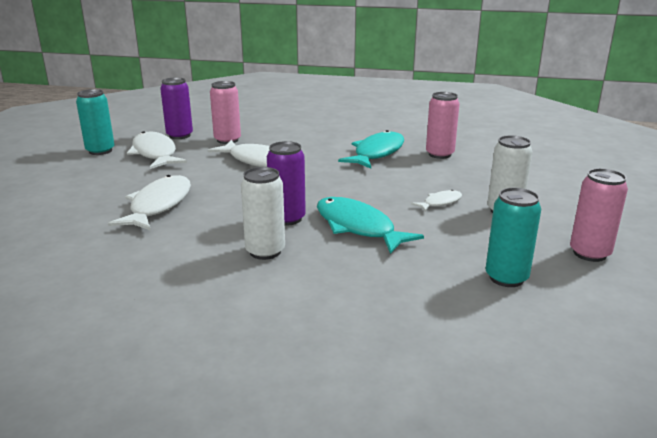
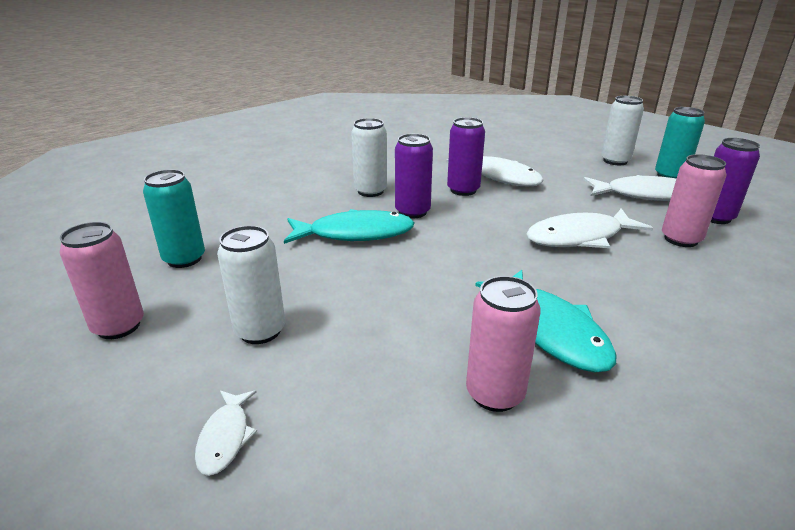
camera: 125 degrees right, 5 degrees up
(71, 171) = (615, 161): none -> white can
(213, 212) = (463, 190): none -> purple can
(440, 202) = (339, 299): white fish -> white fish (225, 437)

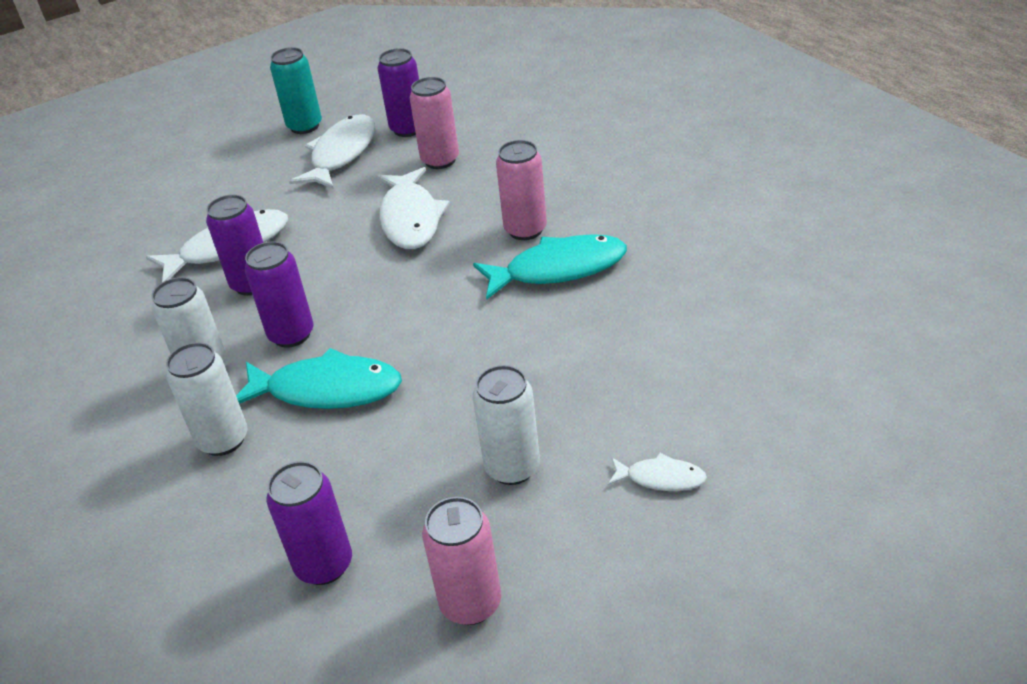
camera: 75 degrees left, 10 degrees up
(184, 259) = (324, 565): turquoise can -> purple can
(355, 234) = (327, 390): turquoise fish -> turquoise fish turned 90 degrees clockwise
(495, 394) = (631, 314): pink can -> pink can (525, 230)
(615, 161) = (241, 151): white can -> white can (223, 440)

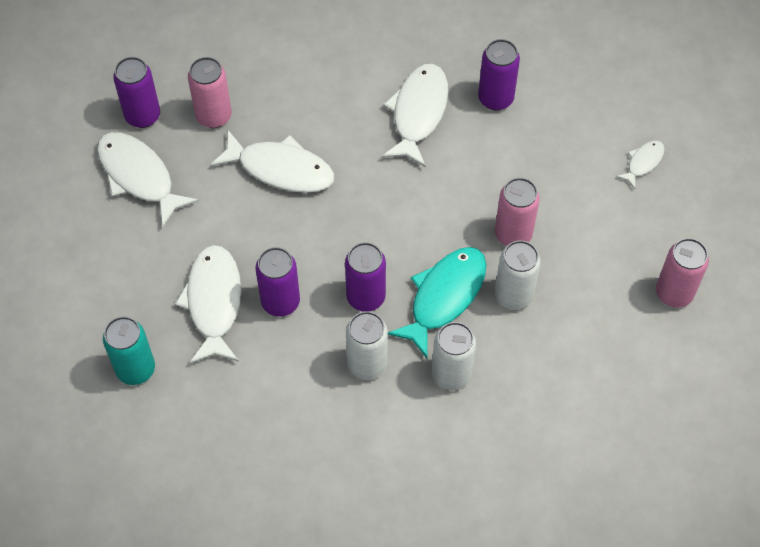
camera: 65 degrees left, 20 degrees up
(305, 126) = (63, 185): turquoise can -> turquoise can (136, 369)
(324, 565) = (601, 354): purple can -> purple can (495, 98)
(512, 467) = (587, 227): white can -> white can (513, 295)
(525, 230) = (356, 108): pink can -> pink can (513, 234)
(558, 269) = (418, 113): turquoise fish -> white fish

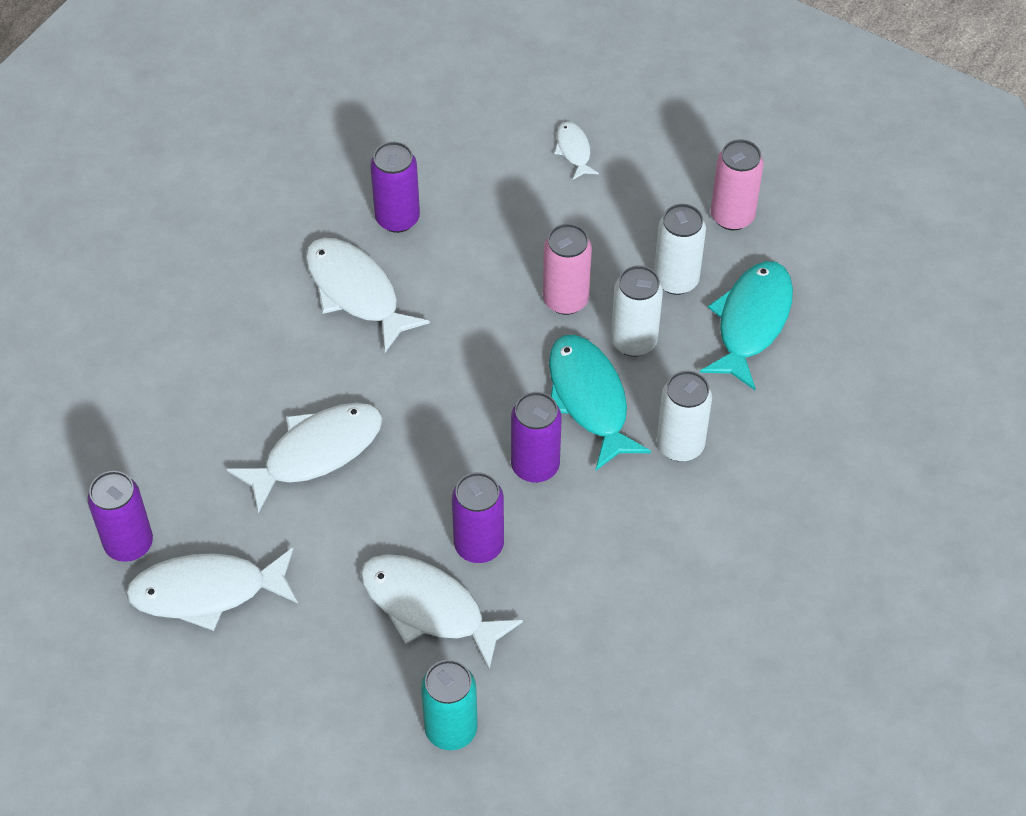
camera: 55 degrees left, 5 degrees down
(214, 116) = (192, 475): pink can -> none
(367, 364) = (613, 510): white can -> white can (676, 280)
(591, 359) = (751, 322): none -> turquoise fish

